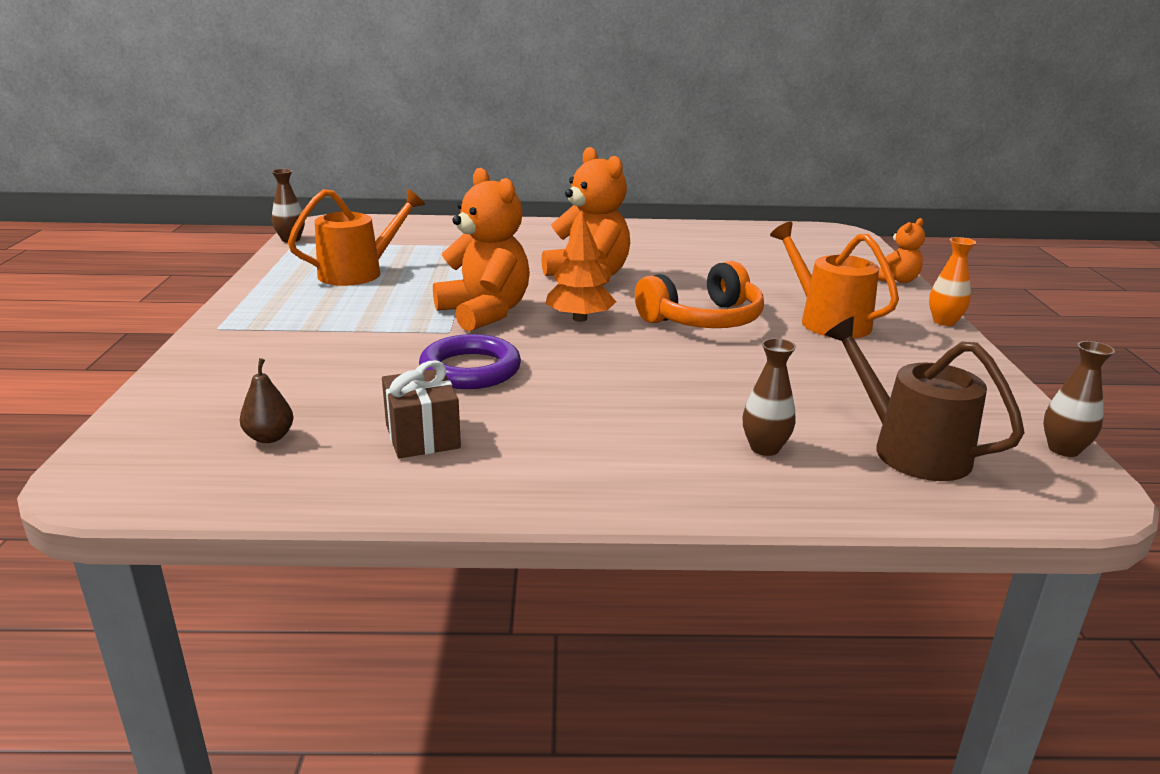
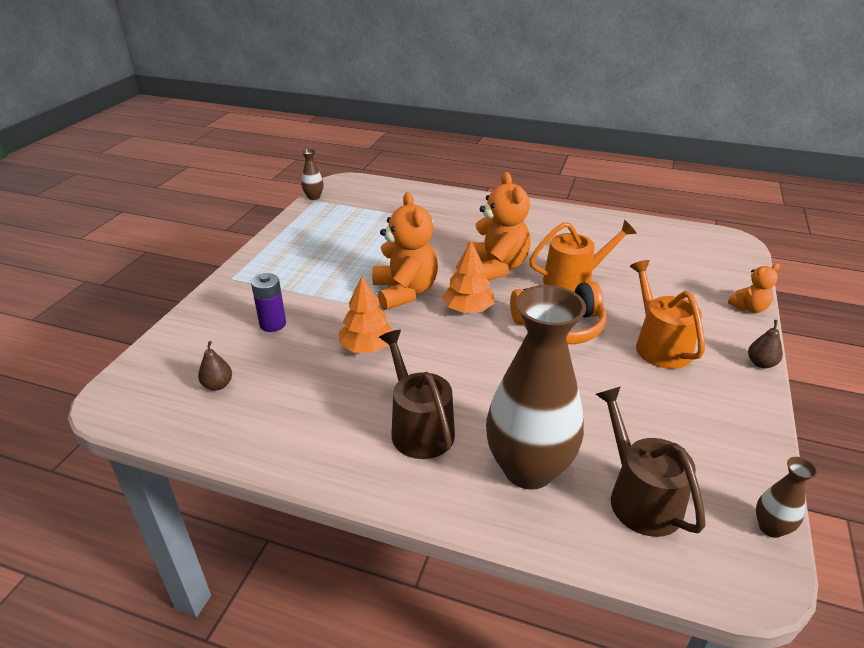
camera: 20 degrees right, 10 degrees up
(314, 365) = (273, 324): none -> purple battery
(358, 273) = (341, 237): orange watering can -> orange watering can (573, 280)
(422, 436) = (306, 404): brown gift -> none
(470, 369) = (367, 347): purple ring -> orange tree
(597, 434) = (419, 428): none -> brown watering can
(764, 448) = (528, 469): brown vase -> brown vase, size x2.42
(944, 321) = (761, 363): orange vase -> brown pear

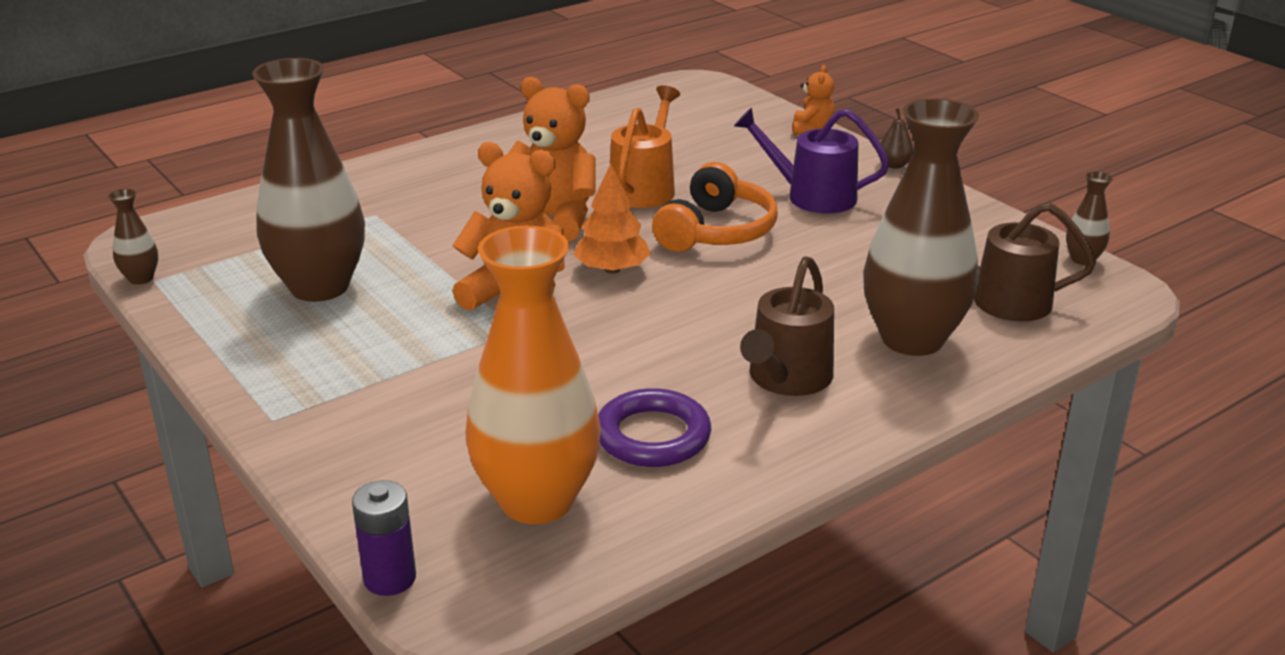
camera: 55 degrees left, 5 degrees down
(218, 385) = (537, 500): brown pear -> orange vase
(273, 324) = (450, 417): purple battery -> purple battery (390, 578)
(309, 399) = (653, 436): none -> purple ring
(352, 237) = (319, 287): none -> brown vase
(367, 347) = (599, 362): orange tree -> none
(419, 428) = (786, 378): brown watering can -> brown watering can turned 75 degrees counterclockwise
(659, 345) = (812, 196): orange watering can -> purple watering can

